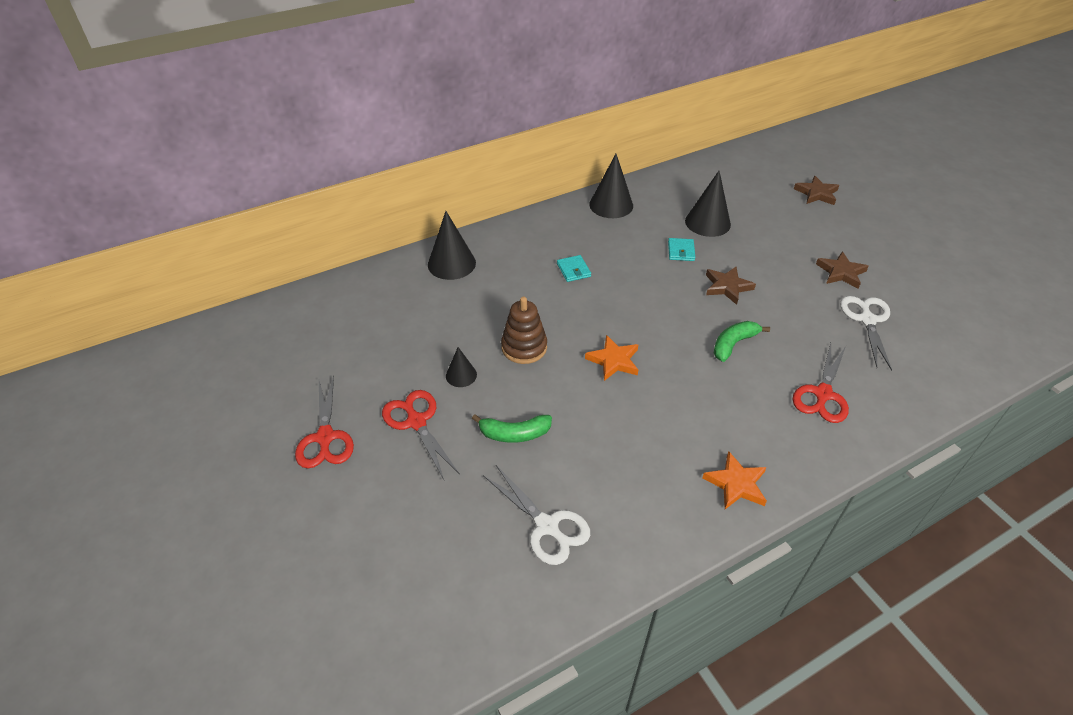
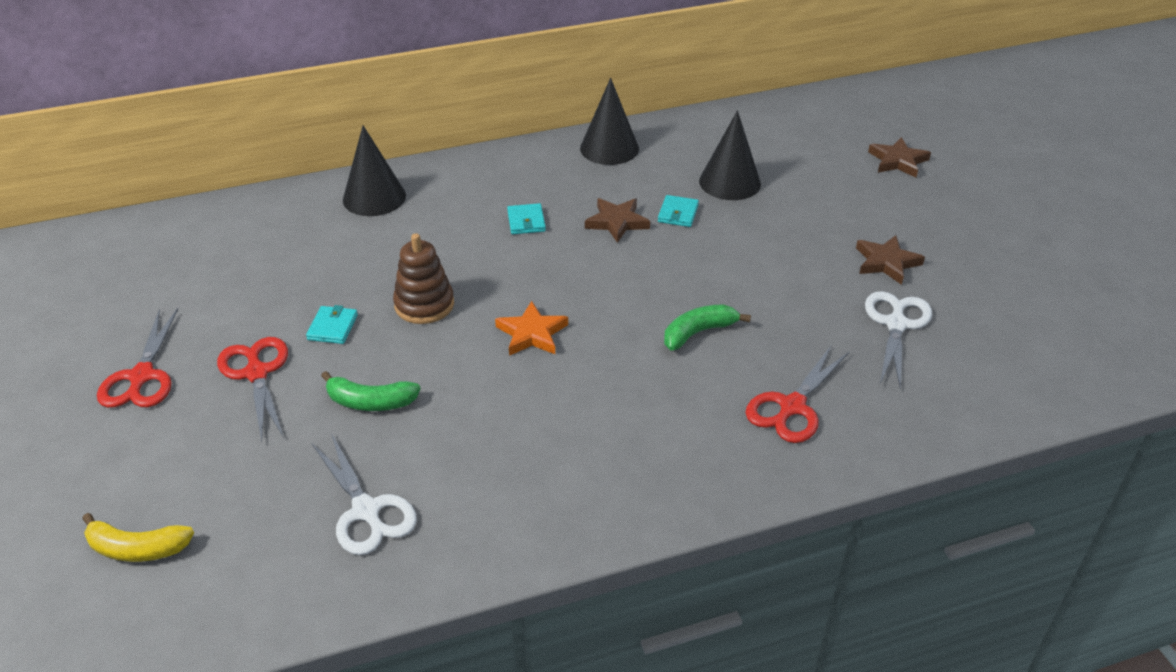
camera: 10 degrees right, 5 degrees down
(378, 588) = (137, 549): none -> yellow banana
(461, 375) = (332, 327): black cone -> turquoise wallet
(727, 287) = (721, 263): brown star -> brown star (617, 222)
(736, 484) = (627, 496): orange star -> none

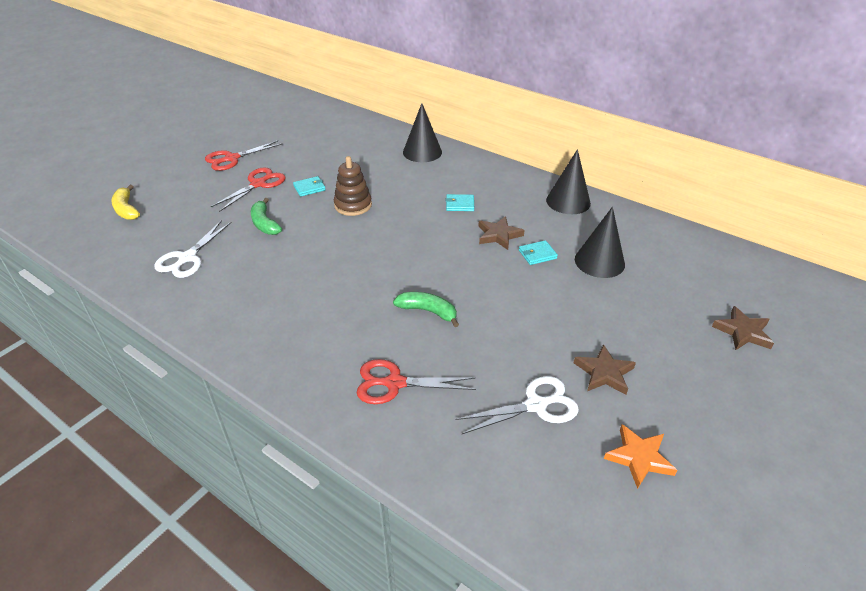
camera: 55 degrees right, 0 degrees up
(526, 221) = (460, 204): turquoise wallet -> turquoise wallet turned 45 degrees clockwise
(532, 333) = (364, 249): orange star -> orange star (639, 458)

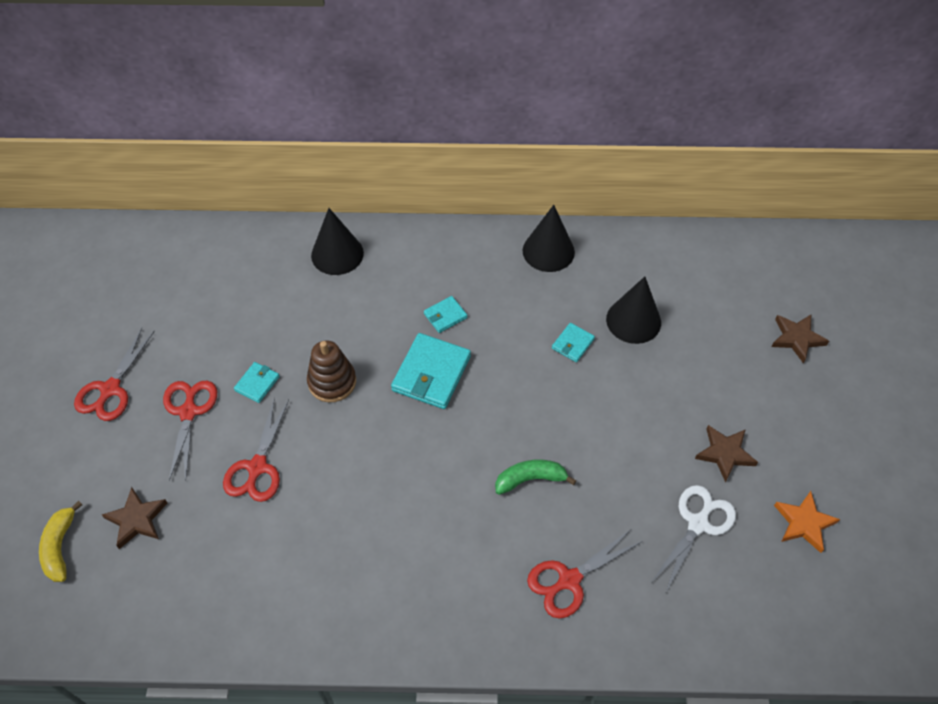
camera: 35 degrees left, 15 degrees up
(126, 209) = (60, 547): yellow banana -> yellow banana turned 60 degrees clockwise
(187, 258) = (218, 568): white scissors -> none
(264, 224) = (257, 467): green banana -> red scissors
(419, 227) = (431, 373): none -> turquoise wallet
(499, 235) = (518, 338): brown star -> brown star (137, 519)

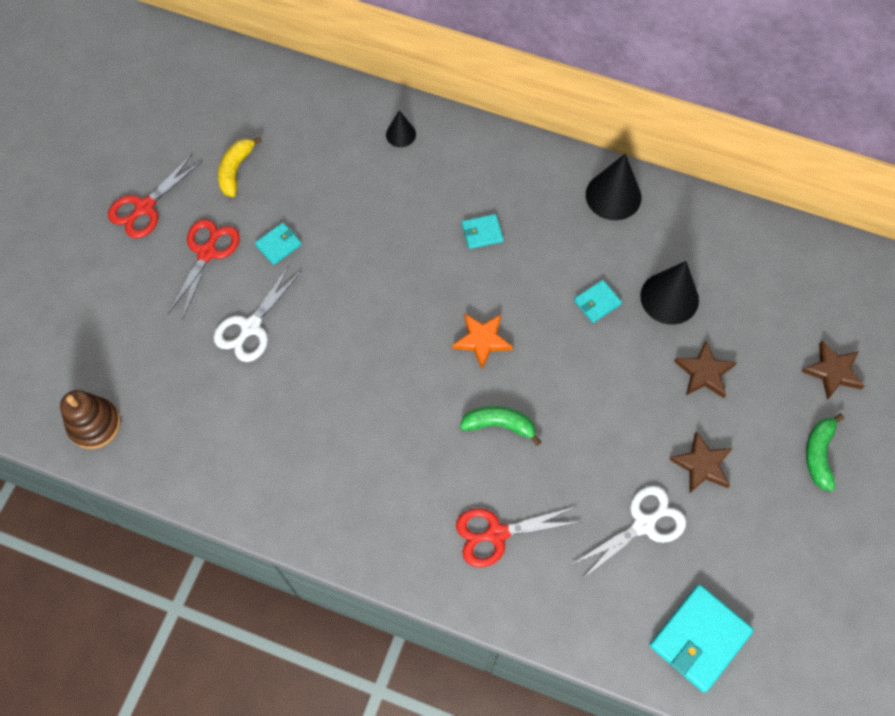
camera: 20 degrees right, 10 degrees up
(60, 547) = (56, 343): yellow banana -> yellow banana (235, 170)
(137, 519) = (129, 340): brown star -> brown star (704, 372)
(257, 467) = (251, 327): red scissors -> white scissors
(332, 382) = (348, 266): brown stacking toy -> brown stacking toy (94, 424)
(337, 254) = (400, 134): black cone -> black cone, size x0.55
(431, 373) = (446, 288): turquoise wallet -> turquoise wallet (699, 638)
(804, 523) = (750, 560): orange star -> orange star (482, 340)
(818, 411) = (819, 454): none -> green banana

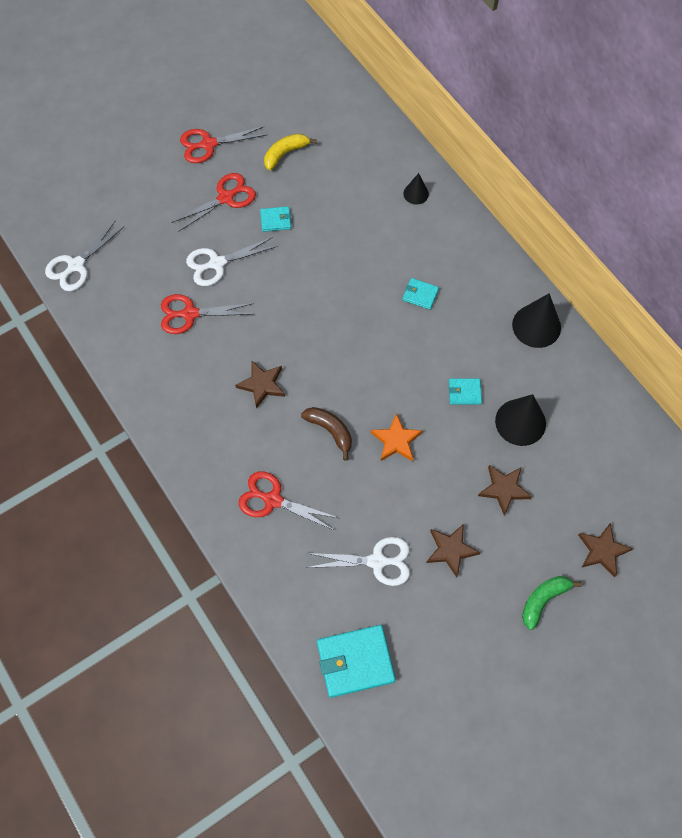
camera: 35 degrees right, 0 degrees up
(94, 424) = (76, 265): brown stacking toy -> white scissors
(262, 398) = (190, 314): none -> red scissors
(395, 423) = (262, 385): none -> brown star
(482, 340) = (363, 367): orange star -> orange star (396, 440)
(499, 425) = (330, 431): green banana -> brown banana

